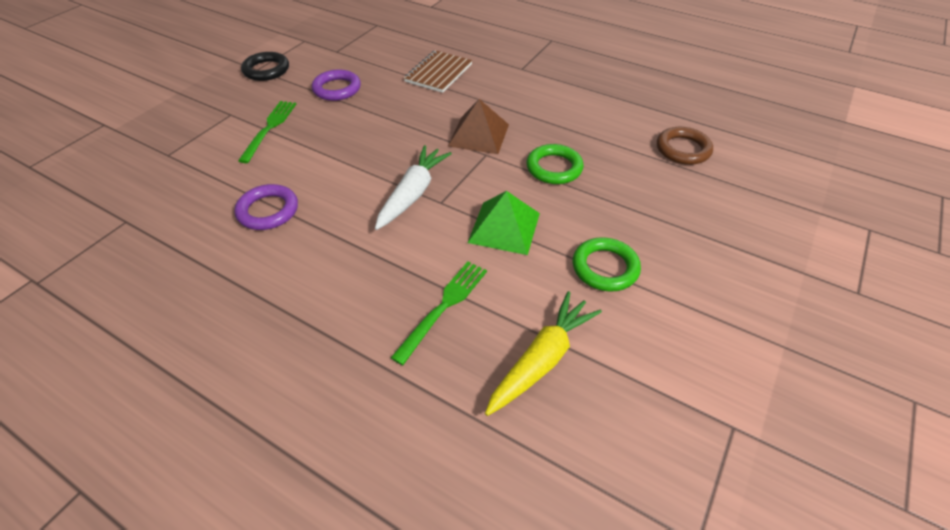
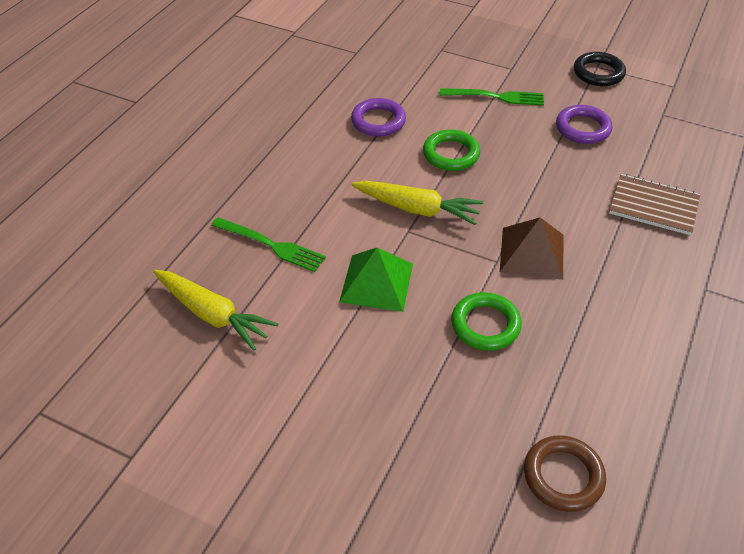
camera: 85 degrees right, 0 degrees up
(413, 193) = (417, 209): white carrot -> yellow carrot
(605, 268) = (325, 368): green ring -> green ring (451, 154)

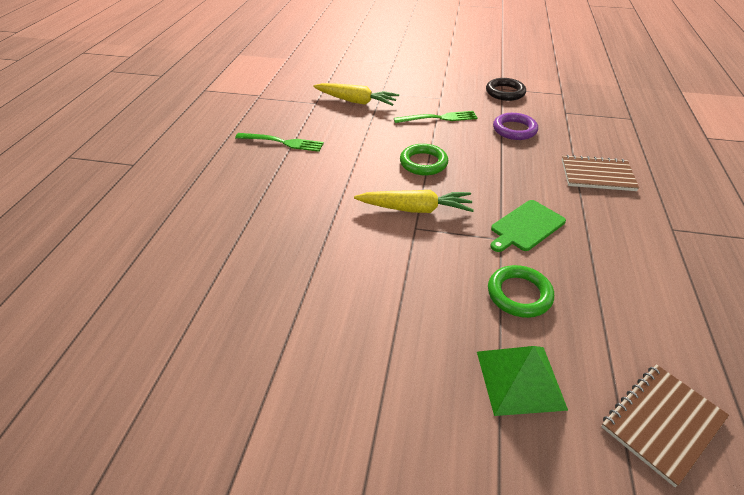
camera: 15 degrees left, 5 degrees down
(213, 315) = (262, 339): yellow carrot -> yellow carrot (356, 101)
(271, 245) = (298, 262): green fork -> green fork (283, 142)
(376, 282) = (407, 277): green pyramid -> green pyramid (520, 379)
(378, 121) = (354, 148): purple ring -> none
(532, 253) = (526, 226): brown pyramid -> green cutting board
(563, 476) = (662, 423): brown ring -> brown notebook

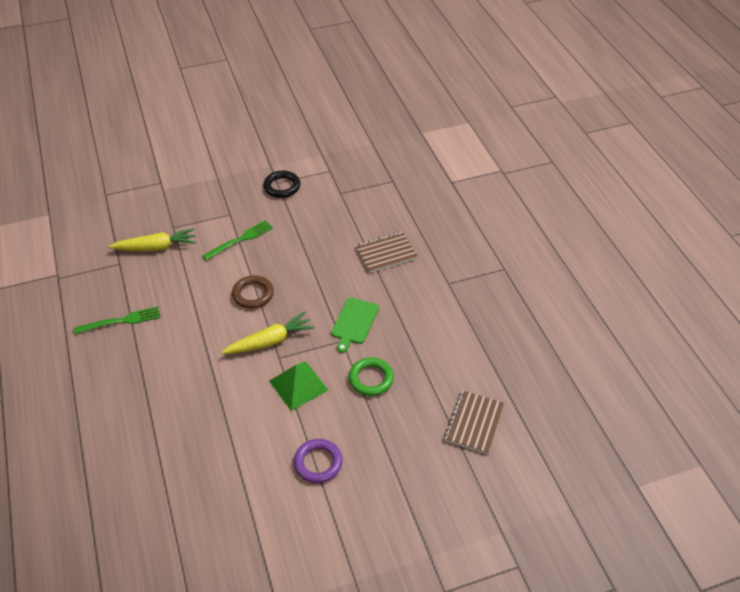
camera: 30 degrees left, 5 degrees up
(423, 163) = (253, 294): green ring -> brown ring
(514, 130) = (308, 229): purple ring -> purple ring (318, 463)
(520, 379) = (393, 435): green pyramid -> green pyramid (298, 385)

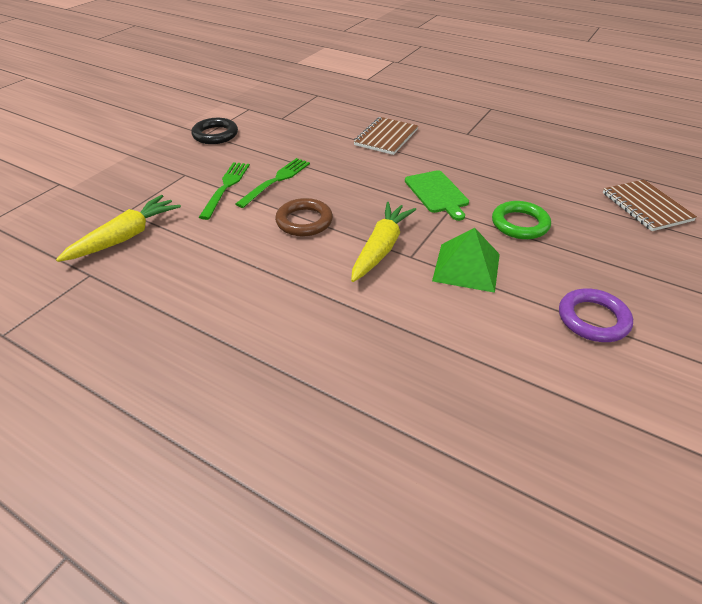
camera: 40 degrees left, 5 degrees down
(121, 321) = (167, 328): green fork -> green fork (276, 180)

